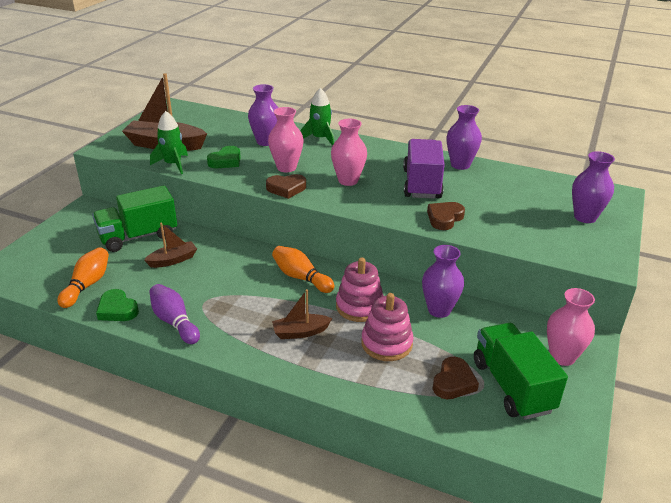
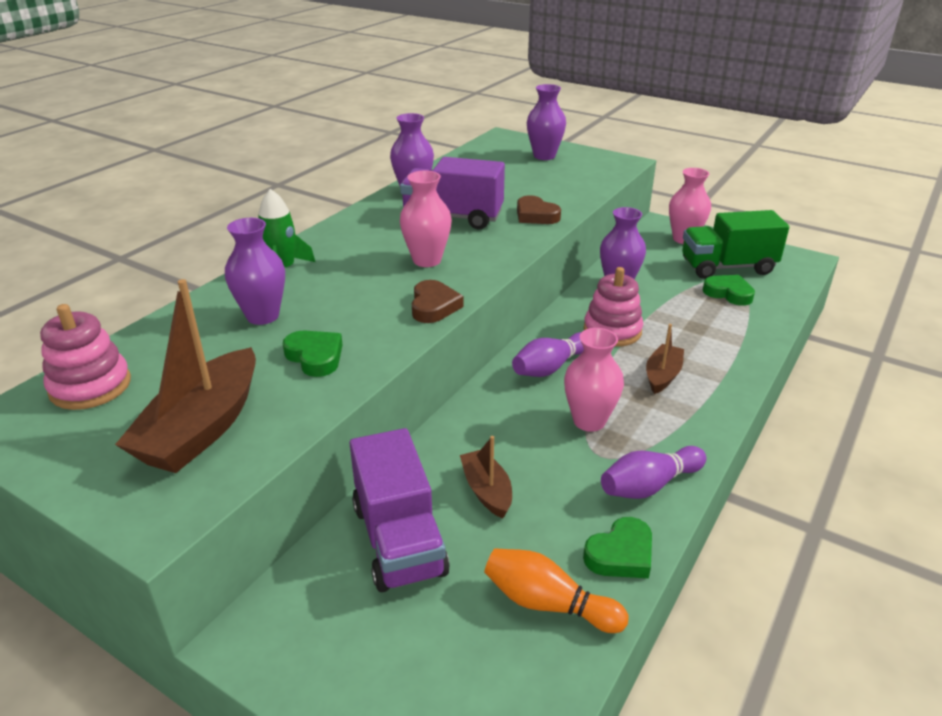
camera: 80 degrees left, 0 degrees up
(138, 236) = (399, 539): green truck -> purple truck
(173, 164) = (298, 416): green rocket -> none
(286, 167) = (366, 302): pink vase -> pink vase (589, 421)
(300, 332) = (662, 376): brown boat -> brown boat turned 150 degrees counterclockwise
(301, 277) = (550, 367): orange bowling pin -> purple bowling pin
(386, 343) = (676, 321): pink stacking toy -> pink stacking toy (90, 386)
(453, 382) = (728, 293): brown heart -> green heart

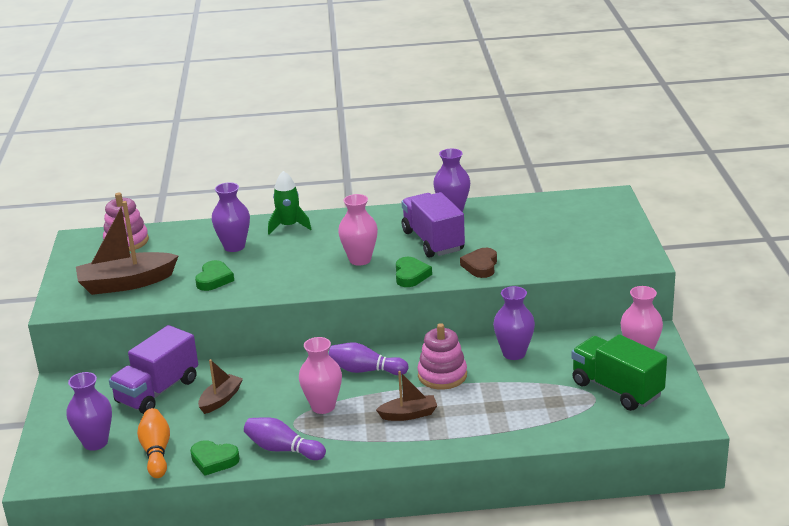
camera: 55 degrees right, 5 degrees down
(434, 306) = (307, 286): brown heart -> none
(544, 156) = (598, 226): purple vase -> purple vase (95, 442)
(728, 293) = (569, 404): green heart -> green heart (411, 275)

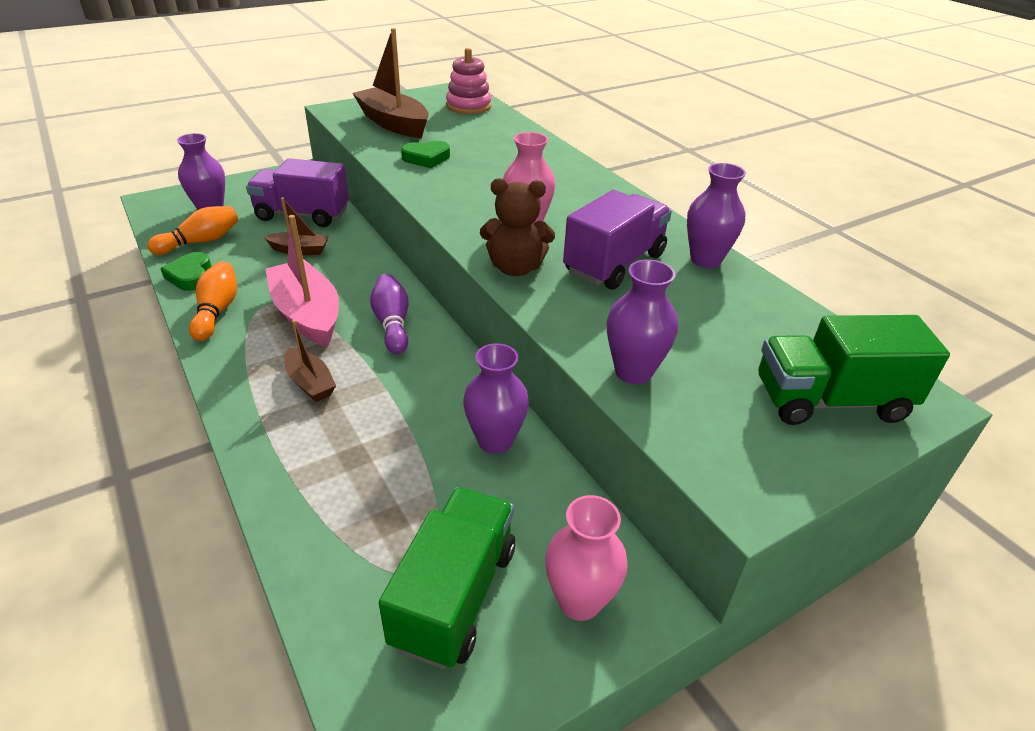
camera: 60 degrees right, 10 degrees up
(234, 246) = (498, 152): purple vase -> purple vase (633, 371)
(283, 449) = (217, 311): purple bowling pin -> orange bowling pin
(289, 226) = (565, 168): green rocket -> none
(323, 406) = (307, 315): pink vase -> pink boat
(411, 275) = (515, 268): green heart -> brown teddy bear
(442, 375) = (409, 387): pink stacking toy -> none
(481, 266) = (581, 317): brown heart -> none
(597, 219) = (830, 401): none -> green truck

